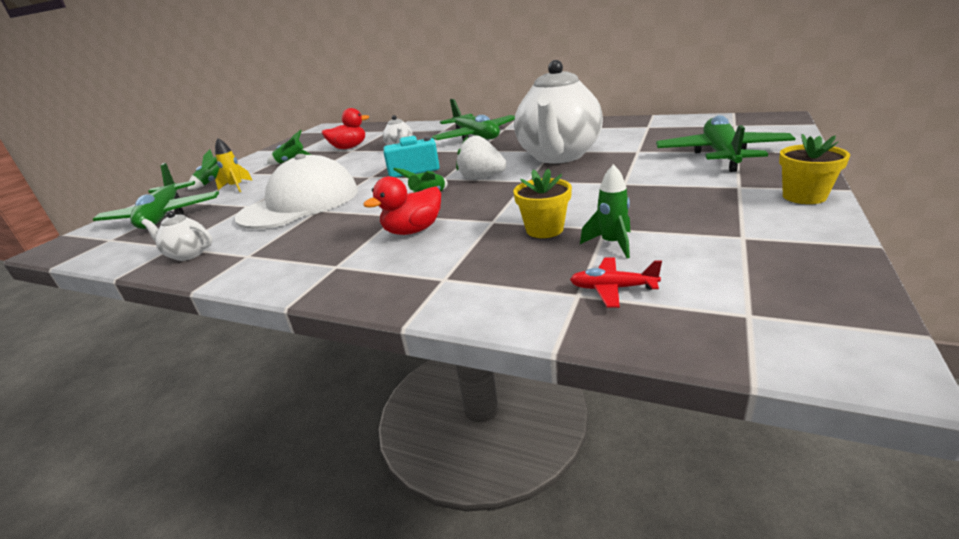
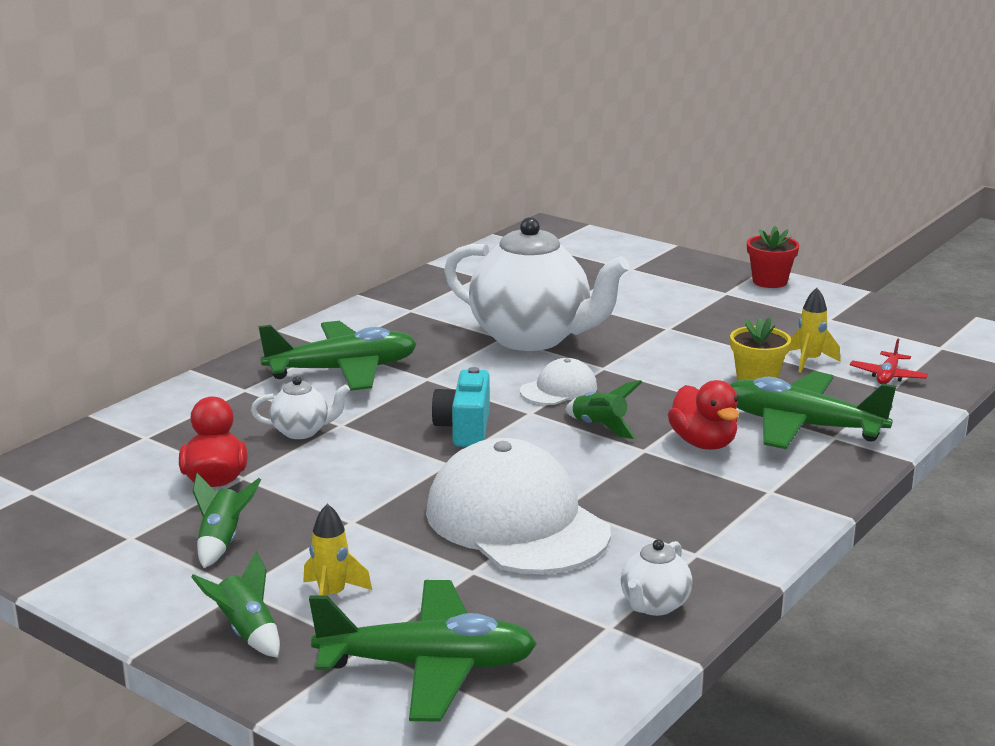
camera: 80 degrees left, 5 degrees down
(481, 177) = (559, 389): white strawberry -> white cap
(612, 244) = (809, 361): green rocket -> yellow rocket
(721, 154) = (634, 276): green plane -> green plane (801, 426)
(804, 196) = (769, 281): yellow flower pot -> red flower pot

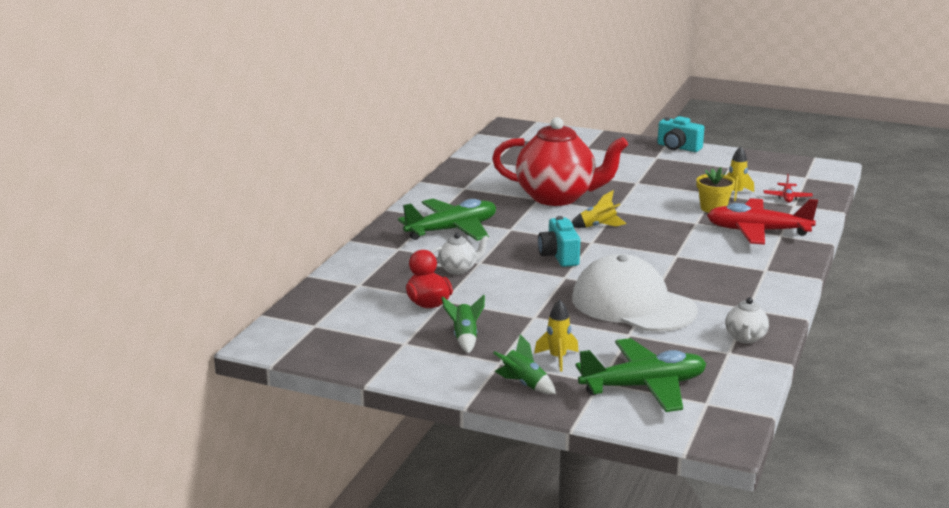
camera: 15 degrees left, 0 degrees up
(532, 338) = (557, 197): white teapot -> red teapot
(559, 389) = (598, 226): white cap -> yellow rocket
(600, 427) = (640, 246): green rocket -> none
(703, 443) = (708, 248): red duck -> none
(769, 281) = (678, 147): red flower pot -> turquoise camera
(801, 426) = (757, 231): green plane -> red plane

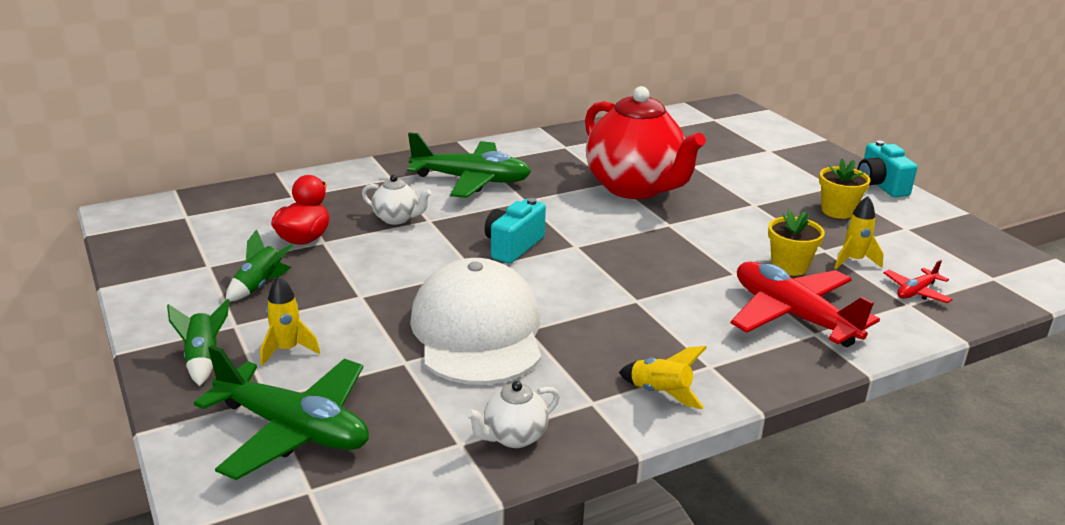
camera: 40 degrees right, 5 degrees up
(598, 226) = (616, 233): yellow rocket -> yellow rocket (660, 393)
(683, 170) = (837, 211): none -> yellow flower pot

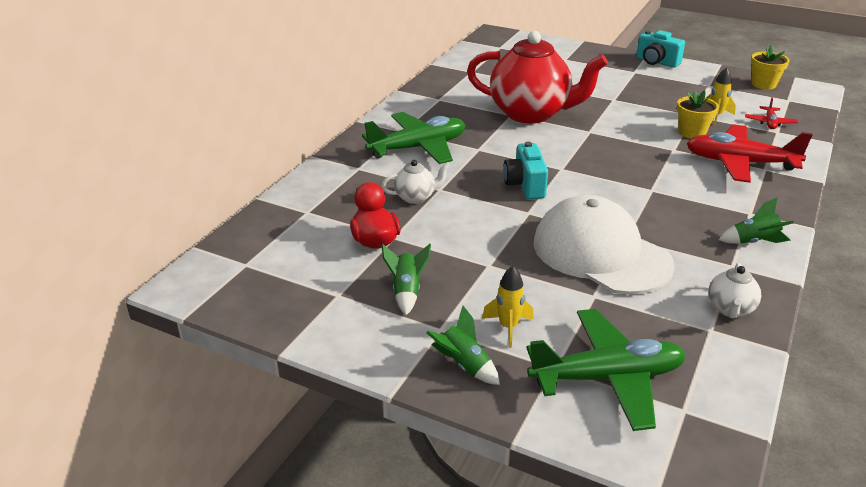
camera: 35 degrees left, 5 degrees up
(660, 393) = (754, 242): yellow rocket -> green rocket
(837, 211) = (661, 87): yellow flower pot -> yellow flower pot (763, 84)

